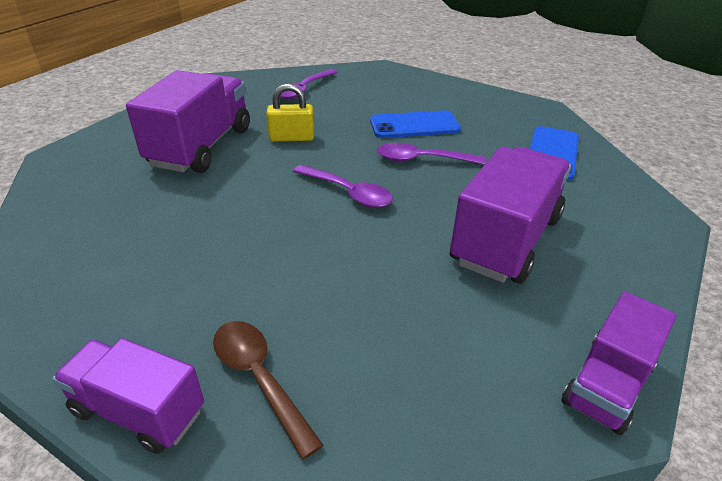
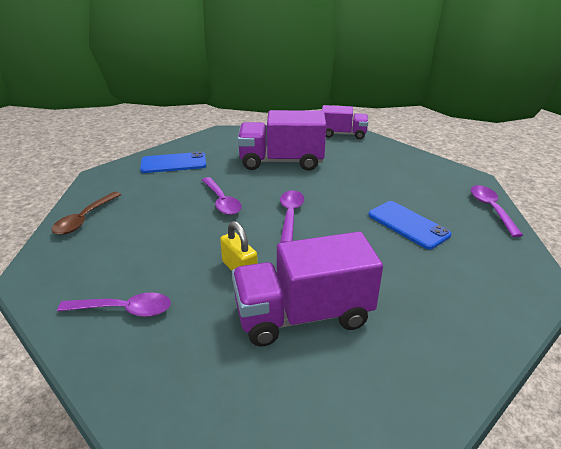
camera: 120 degrees left, 5 degrees down
(138, 411) = (491, 209): purple truck -> purple spoon
(259, 379) = (438, 191): brown spoon -> brown spoon (84, 219)
(414, 125) = (168, 218): blue phone -> blue phone (408, 225)

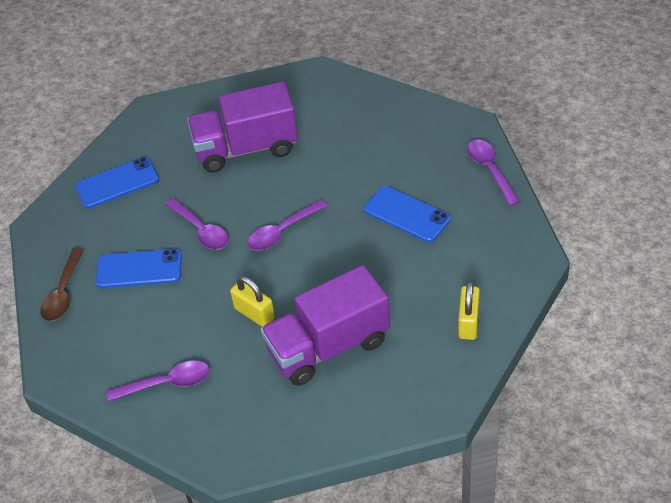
camera: 10 degrees left, 15 degrees up
(156, 216) = (139, 269): none -> blue phone
(290, 215) = (282, 231): purple spoon -> purple spoon turned 120 degrees counterclockwise
(343, 134) = (308, 77): purple truck -> none
(466, 328) = (468, 322): none -> yellow padlock

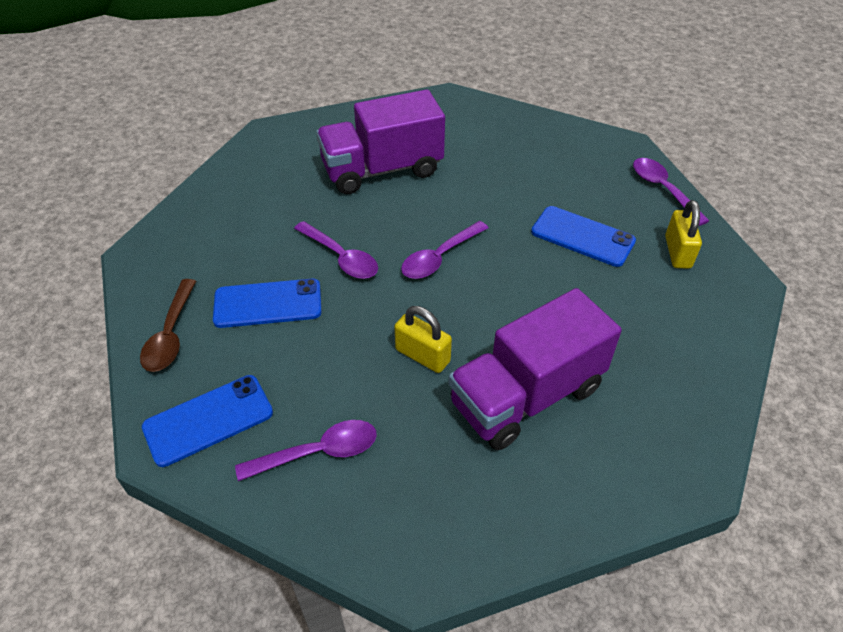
camera: 10 degrees left, 0 degrees up
(117, 183) = (234, 206): blue phone -> blue phone (208, 420)
(468, 322) = (694, 360): yellow padlock -> yellow padlock (677, 252)

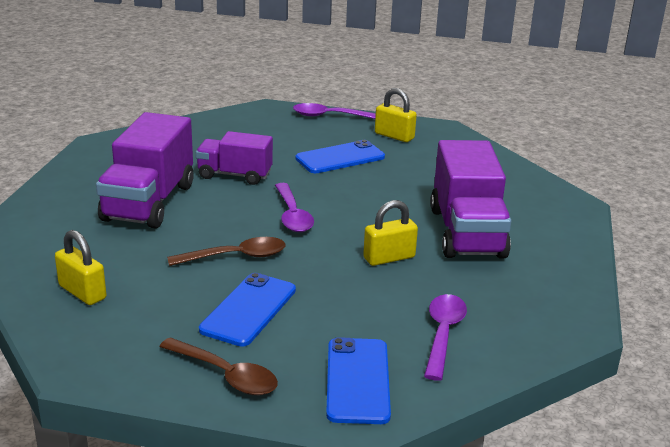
camera: 60 degrees left, 20 degrees down
(229, 207) = (82, 292): none -> yellow padlock
(341, 257) = (236, 257): purple spoon -> brown spoon
(475, 190) = (234, 175): none -> purple truck

